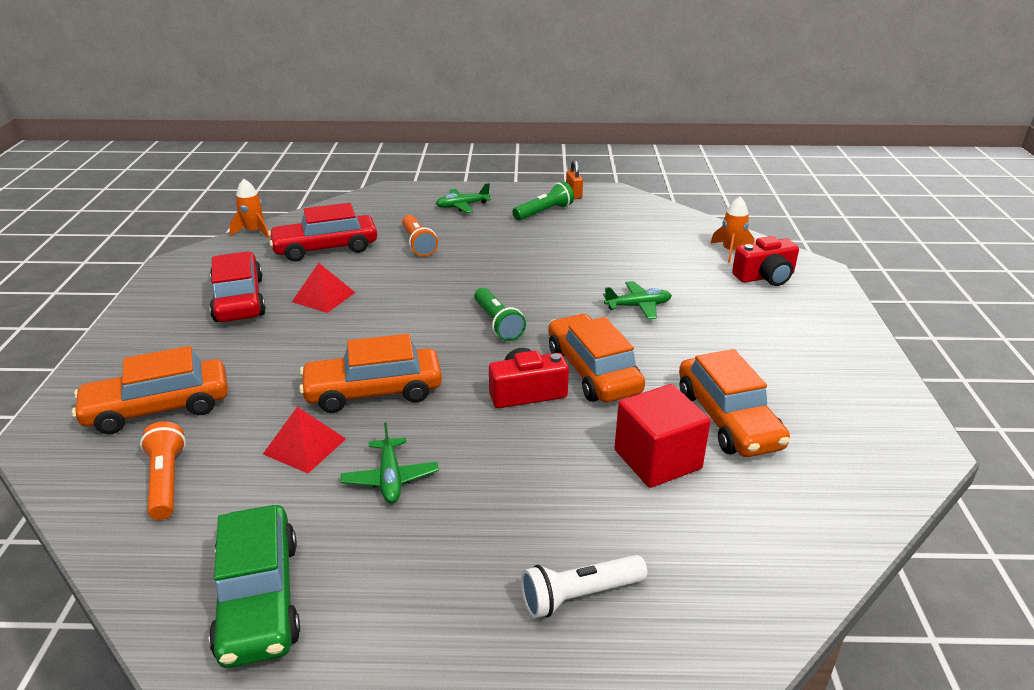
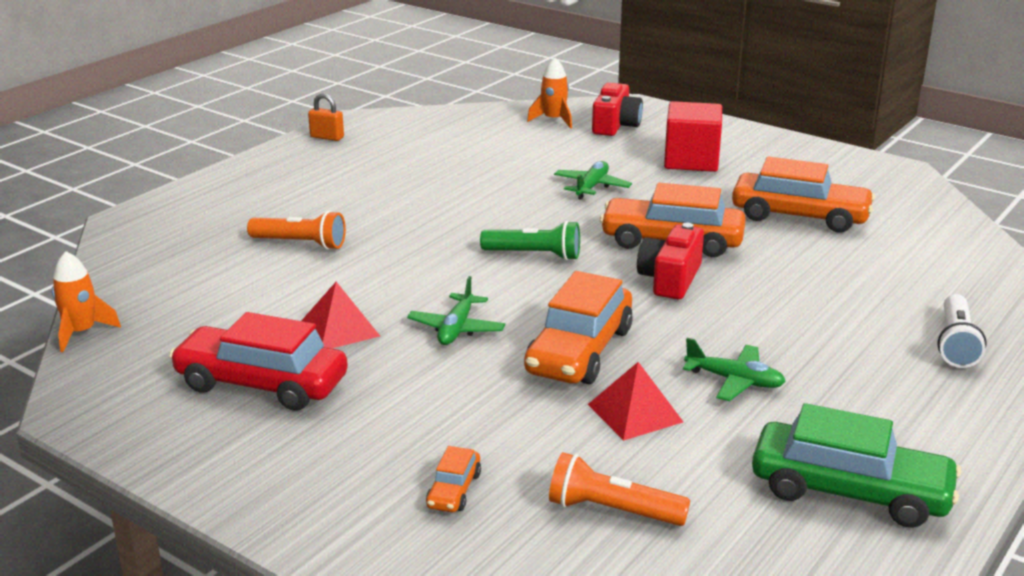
camera: 55 degrees left, 5 degrees down
(158, 408) = (454, 490): orange car -> orange car, size x0.46
(325, 248) = (216, 298): red car -> none
(462, 206) = (249, 195): green plane -> green plane (456, 328)
(544, 212) = (341, 162): green flashlight -> none
(657, 459) = (823, 259): red cube -> red cube (691, 160)

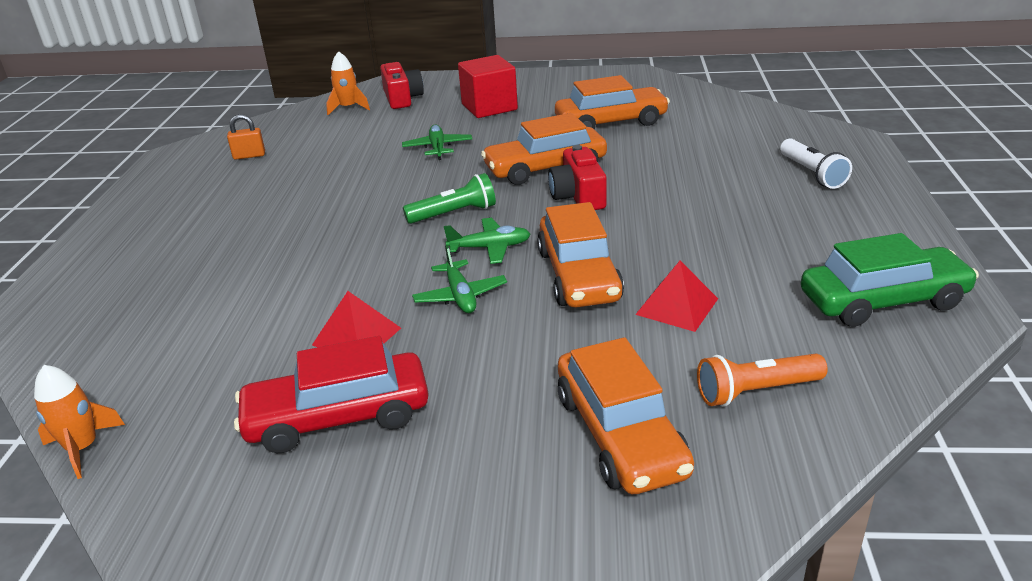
camera: 30 degrees left, 5 degrees up
(300, 244) = (234, 275): orange flashlight -> none
(327, 137) = (158, 177): orange padlock -> orange padlock (249, 156)
(454, 490) = (620, 434): orange car -> orange car, size x2.18
(734, 381) = (713, 253): green plane -> green plane (490, 248)

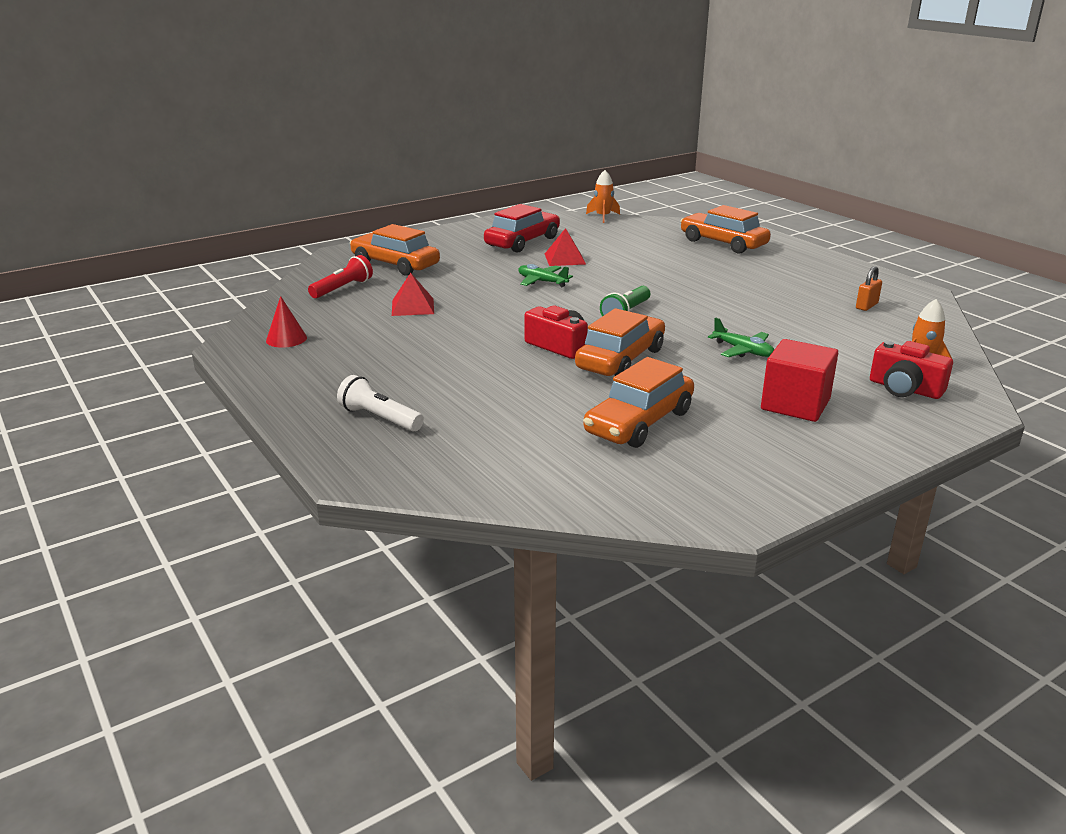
camera: 140 degrees right, 5 degrees down
(490, 248) = (566, 303): green plane -> none
(578, 275) = (489, 305): orange car -> orange car (723, 243)
(756, 391) = (343, 288): orange flashlight -> red flashlight
(882, 301) = (286, 339): green car -> red cone

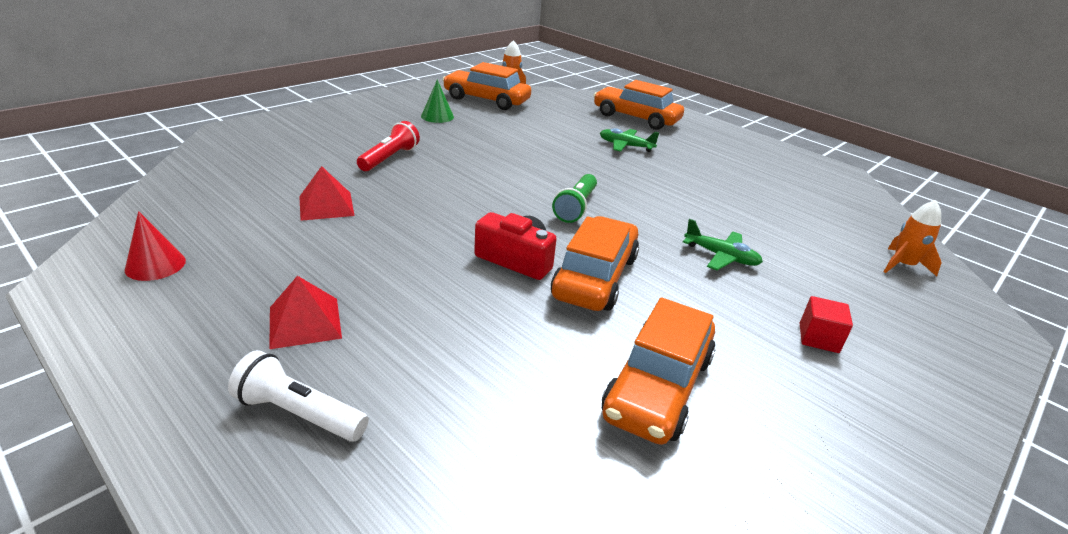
camera: 15 degrees left, 5 degrees up
(343, 288) = (235, 181): red flashlight -> red flashlight (389, 158)
(395, 264) = (298, 146): orange car -> orange car (486, 100)
(522, 242) = (437, 116): red car -> green cone
(542, 282) = (471, 167): green plane -> green plane (625, 146)
(565, 259) = (487, 137): red pyramid -> red pyramid (305, 322)
(795, 404) = (818, 338): red cube -> red cube, size x0.54
(866, 306) = (805, 191): orange padlock -> none
(904, 389) = (911, 304): red camera -> none

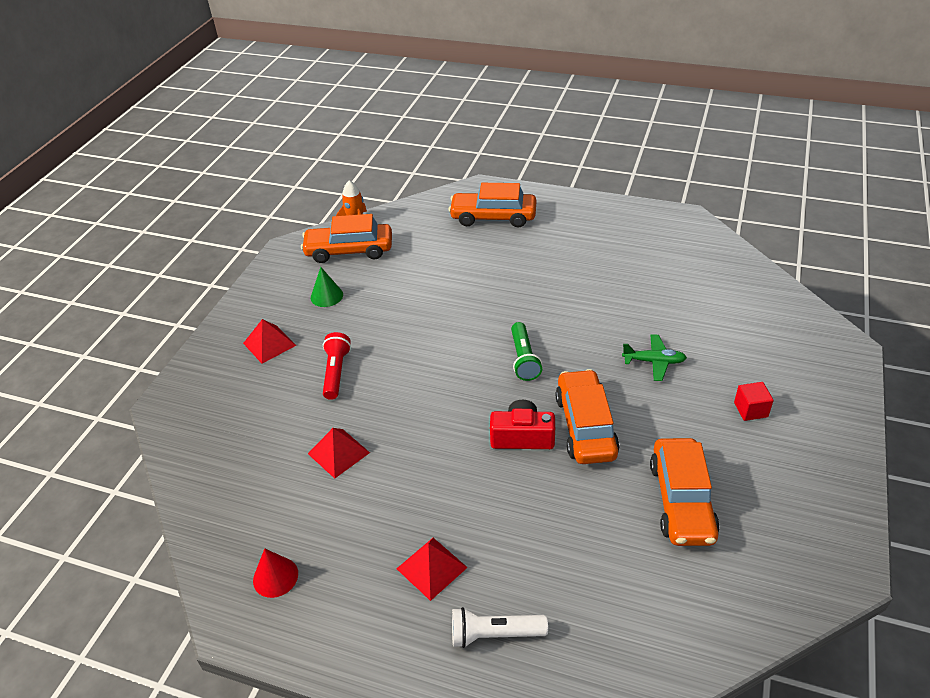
camera: 20 degrees left, 10 degrees up
(356, 126) = (269, 344): none -> red pyramid
(625, 146) = (510, 262): green plane -> none
(903, 265) = (771, 310): orange rocket -> none

